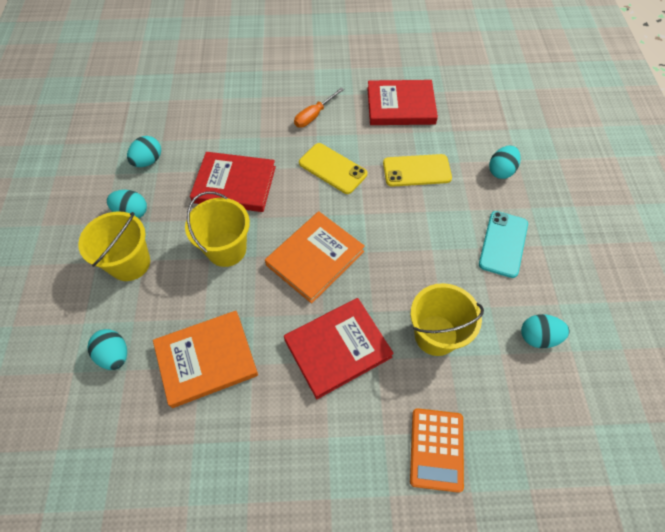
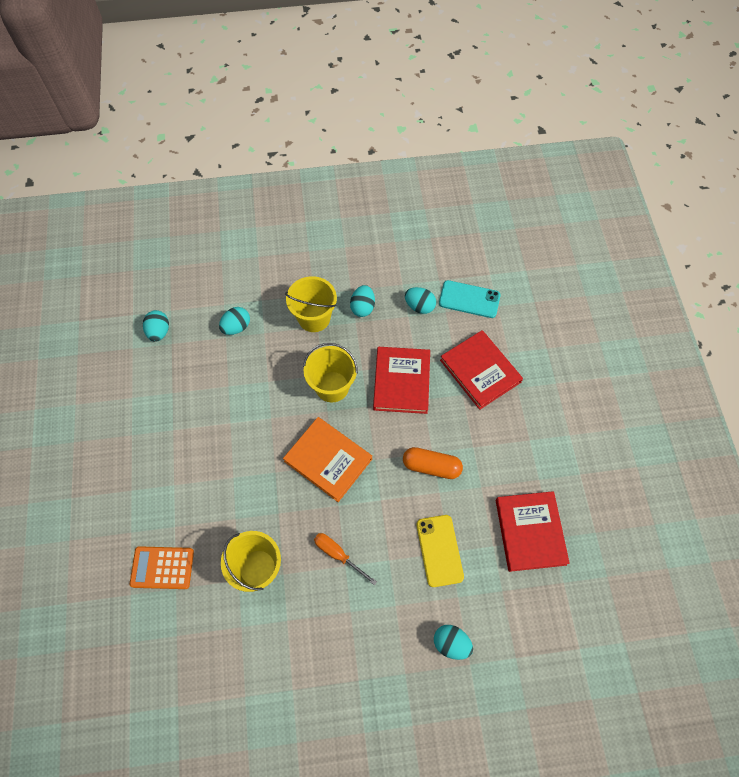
camera: 85 degrees right, 5 degrees up
(206, 359) = (233, 389): orange book -> none
(314, 115) = (499, 442): orange screwdriver -> orange screwdriver (338, 555)
(332, 168) = (431, 466): yellow phone -> orange capsule
(337, 348) = (244, 486): red book -> red book (480, 371)
(503, 244) = (356, 638): turquoise phone -> turquoise phone (469, 299)
(538, 337) = (257, 664): turquoise egg -> turquoise egg (159, 332)

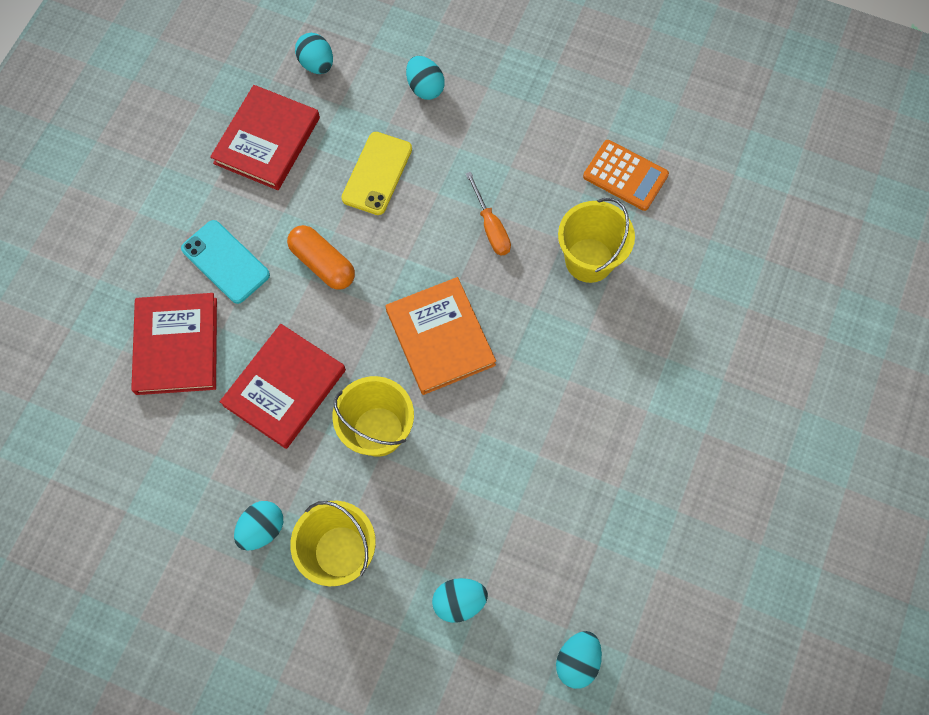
camera: 150 degrees left, 5 degrees up
(162, 567) = (699, 318): orange calculator -> orange calculator (625, 176)
(419, 306) = (184, 484): turquoise egg -> turquoise egg (317, 64)
(469, 299) = (109, 455): turquoise phone -> turquoise phone (225, 262)

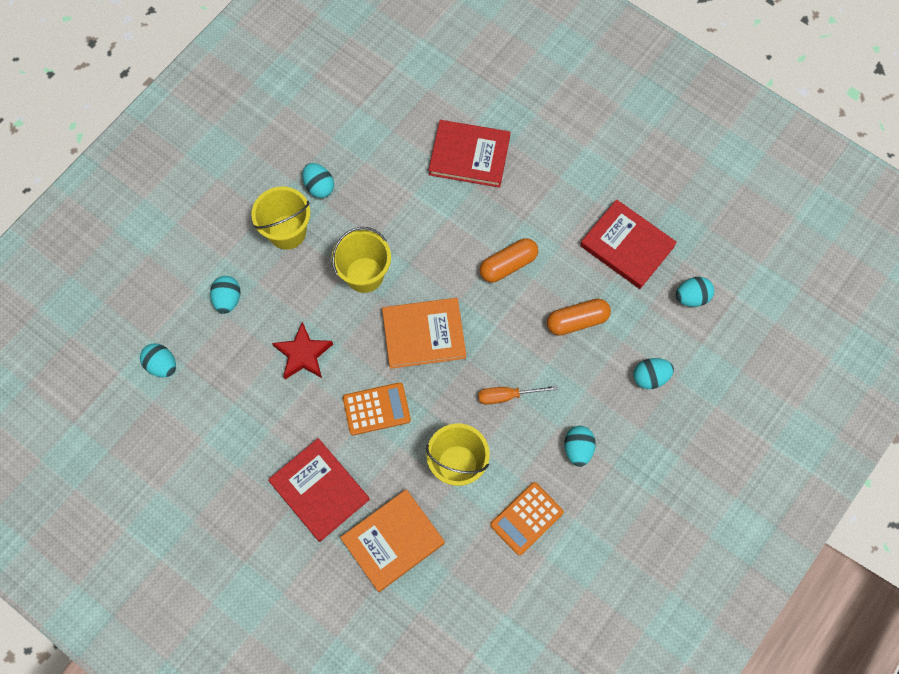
camera: 105 degrees right, 0 degrees up
(225, 262) = (528, 198): turquoise phone -> none
(284, 387) = (416, 220): red book -> red book (319, 490)
(377, 173) = (577, 321): yellow phone -> orange capsule
(508, 476) = (303, 354): none -> red star
(530, 142) = (578, 449): none -> turquoise egg
(551, 367) = (376, 409): none -> orange calculator
(700, 306) = (393, 541): none -> orange book

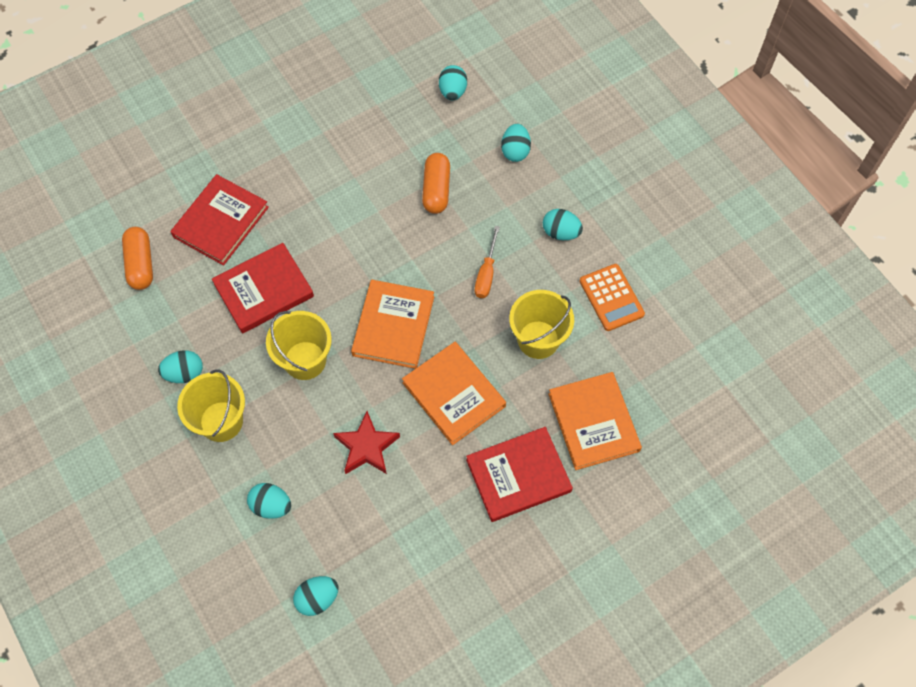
camera: 70 degrees left, 5 degrees down
(376, 409) = (454, 394): orange calculator -> orange book
(508, 265) = (354, 227): orange capsule -> orange capsule (140, 264)
(627, 246) = (380, 123): red book -> red book (264, 290)

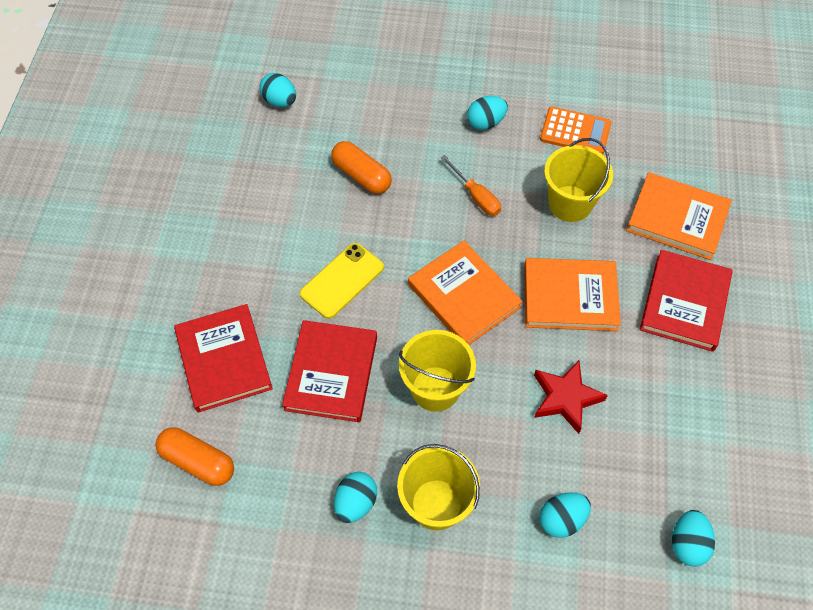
camera: 50 degrees left, 5 degrees down
(339, 243) = (342, 280): none -> yellow phone
(515, 151) = (381, 100): turquoise egg -> none

